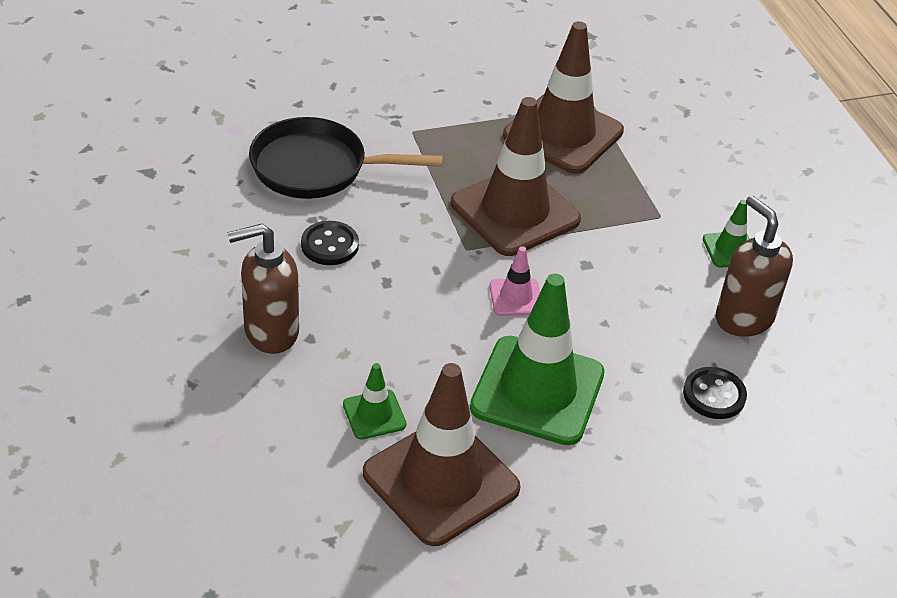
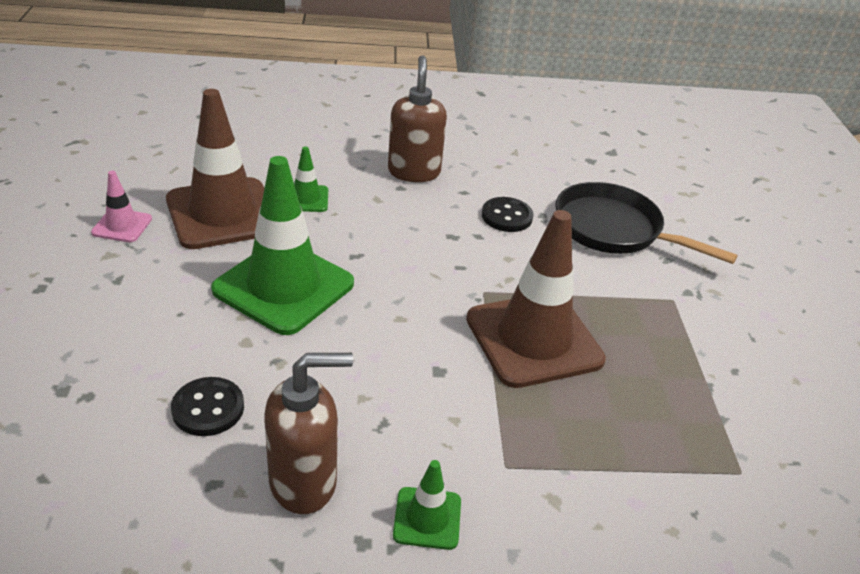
camera: 105 degrees right, 5 degrees down
(316, 168) = (613, 229): black pan -> black pan turned 75 degrees counterclockwise
(515, 297) = (406, 305): pink traffic cone -> pink traffic cone (122, 226)
(563, 133) = (675, 421): brown traffic cone -> none

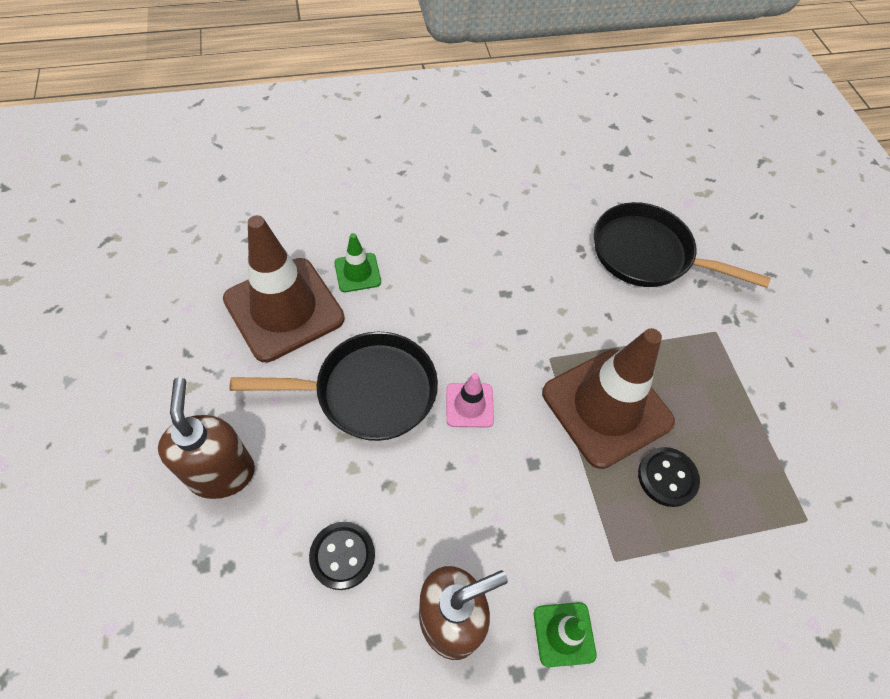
camera: 10 degrees left, 20 degrees up
(122, 226) = (192, 345): pink traffic cone -> pink traffic cone (469, 405)
(283, 287) = (368, 392): green traffic cone -> black pan
(414, 172) = (449, 215): brown soap dispenser -> brown soap dispenser (222, 473)
(506, 216) = (548, 257): black button -> black button (667, 477)

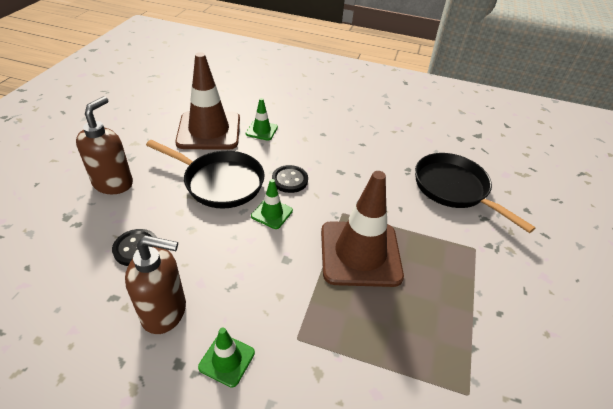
camera: 30 degrees right, 15 degrees down
(469, 405) = (272, 213): pink traffic cone -> green traffic cone
(667, 477) = (373, 311): black button -> black button (289, 180)

